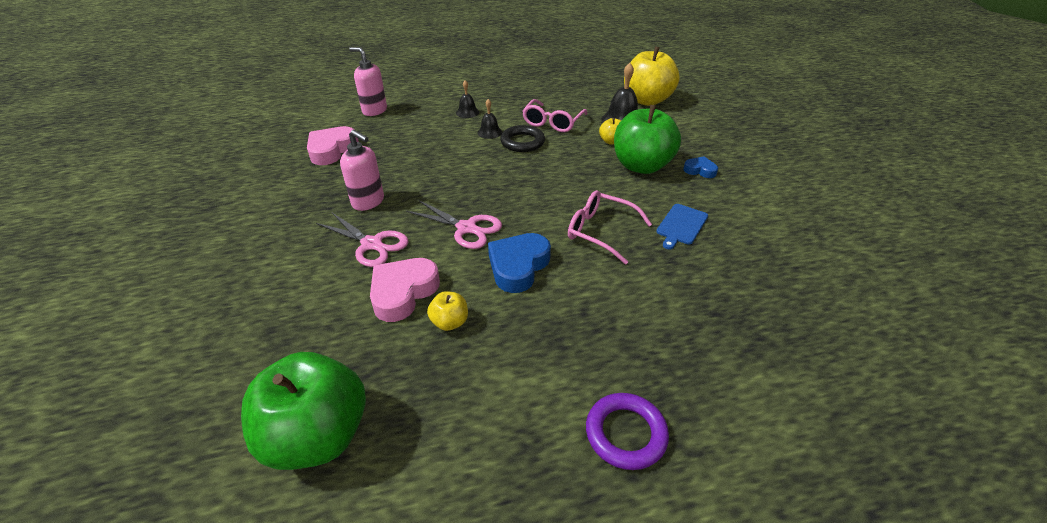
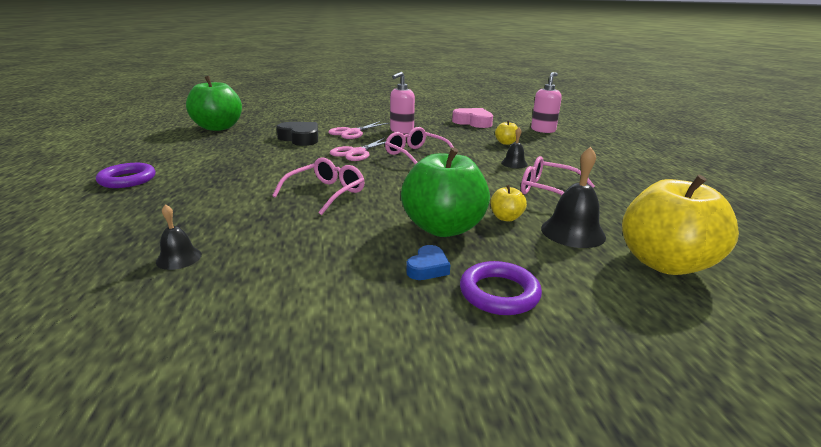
camera: 95 degrees right, 15 degrees down
(403, 292) = (300, 138): pink heart -> black heart
(449, 322) = (264, 147): yellow apple -> yellow apple (506, 143)
(467, 112) = (555, 157): black bell -> black bell (179, 258)
(470, 186) = (416, 155): none -> pink glasses
(518, 266) = (302, 164): blue heart -> none
(522, 142) = (495, 175): black ring -> none
(681, 225) = (312, 232): blue cutting board -> none
(710, 148) = (499, 293): none -> purple ring

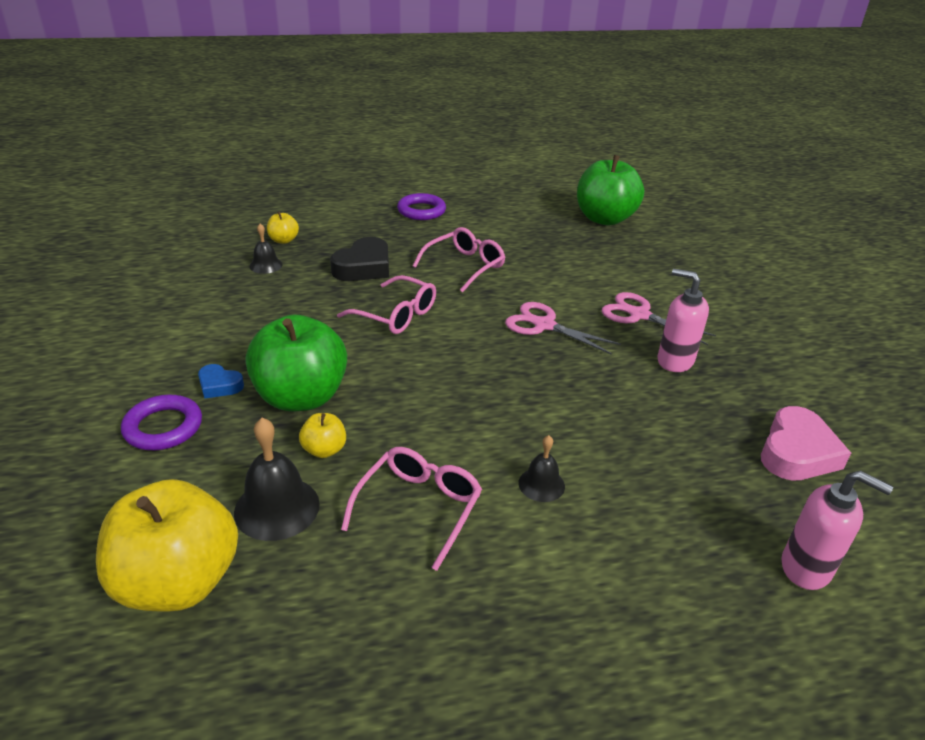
camera: 85 degrees right, 10 degrees up
(300, 138) = (587, 277): black heart -> black heart (364, 267)
(416, 155) = (552, 377): pink glasses -> pink glasses (465, 266)
(506, 143) = (664, 488): yellow apple -> yellow apple (283, 240)

